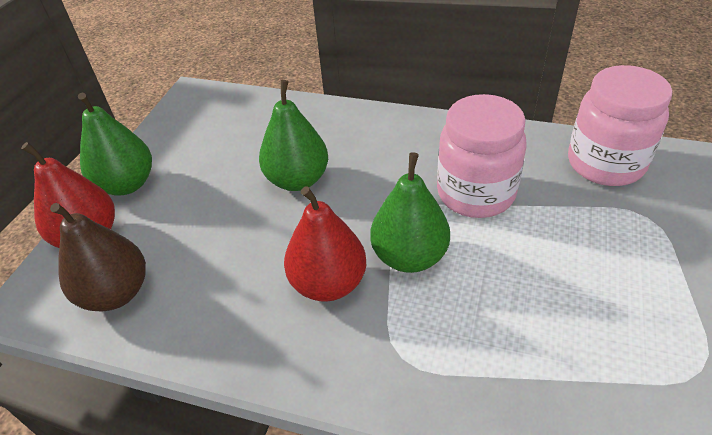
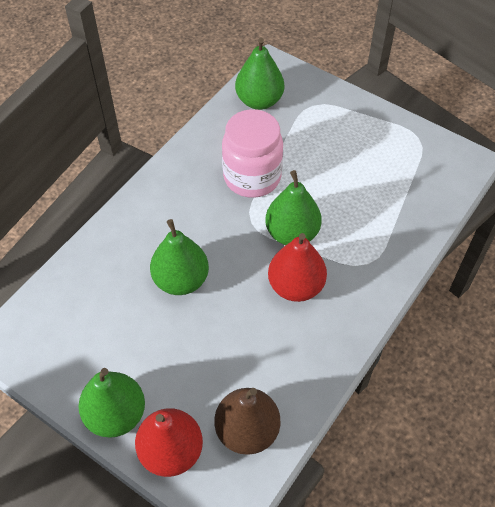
camera: 75 degrees left, 10 degrees up
(605, 163) = (259, 101): pink jar -> green pear

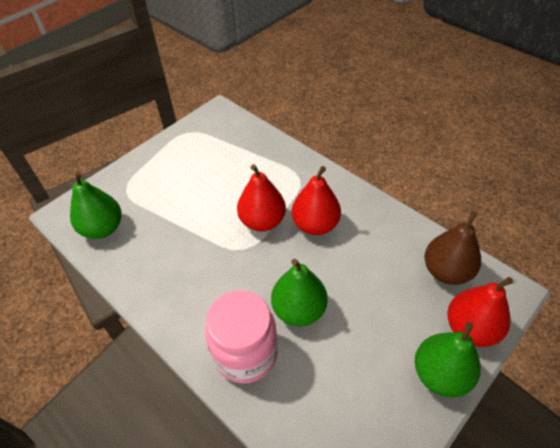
camera: 80 degrees left, 5 degrees down
(252, 177) = (194, 243): pink jar -> pink jar (246, 354)
(292, 233) = (262, 221): green pear -> red pear

